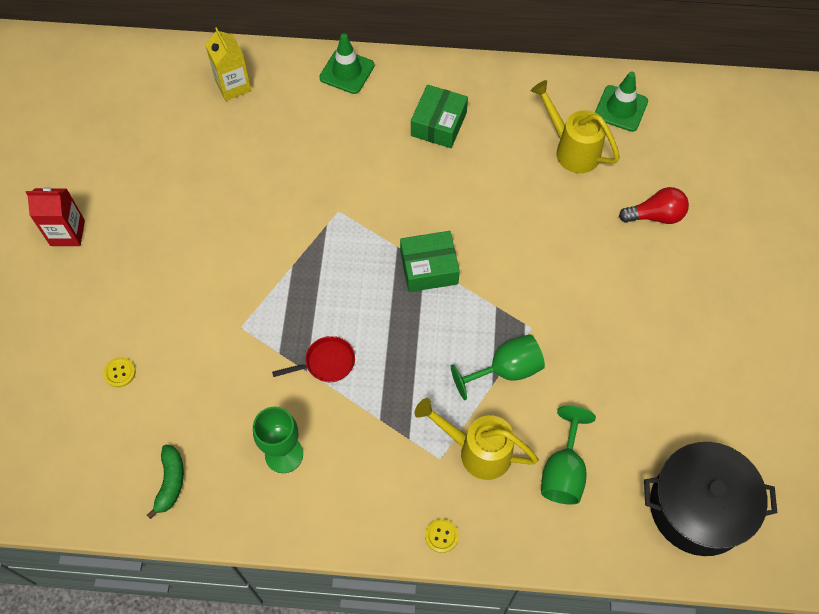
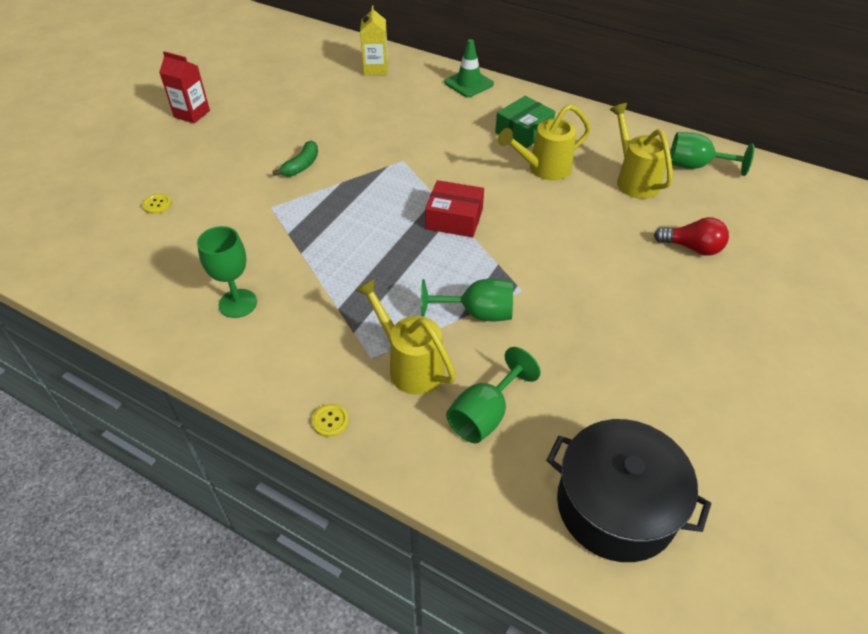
camera: 25 degrees right, 15 degrees down
(170, 482) = (133, 288): green banana -> green banana (302, 165)
(326, 363) = (321, 253): red pan -> none
(429, 268) = (454, 219): green box -> red box
(482, 168) = (544, 169): none -> yellow watering can
(621, 108) = (696, 166): green traffic cone -> green goblet

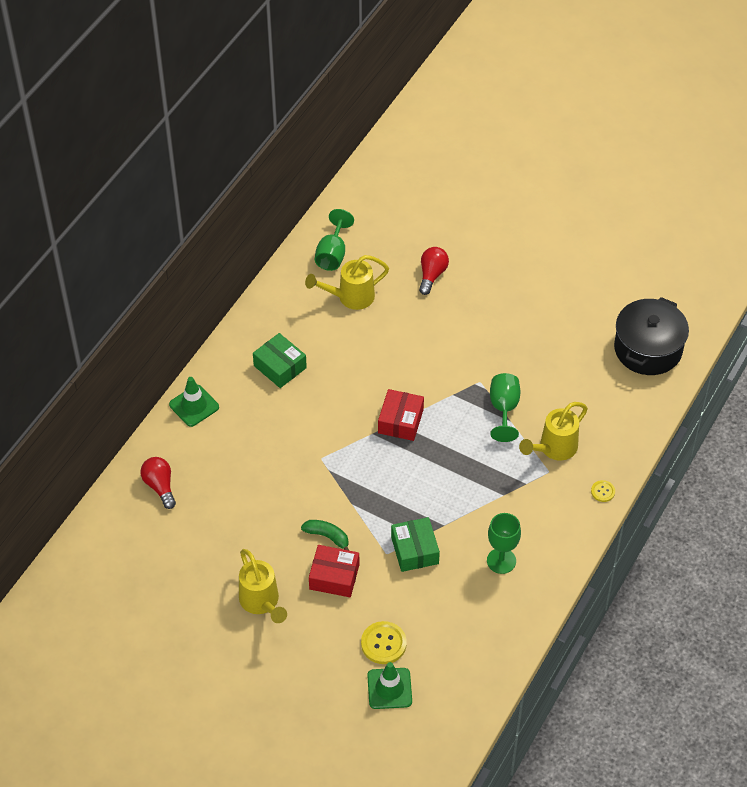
camera: 90 degrees left, 5 degrees up
(101, 209) = (389, 688): none -> green traffic cone
(157, 204) = (383, 643): yellow button -> yellow button, size x1.79
(192, 114) = (237, 644): red carton -> none
(251, 170) = (334, 577): none -> red box
(270, 228) = (414, 550): none -> green box
(376, 69) = (160, 486): yellow carton -> red light bulb
(485, 414) = (590, 408): green goblet -> none
(544, 169) = (335, 356): yellow watering can -> yellow watering can (261, 602)

